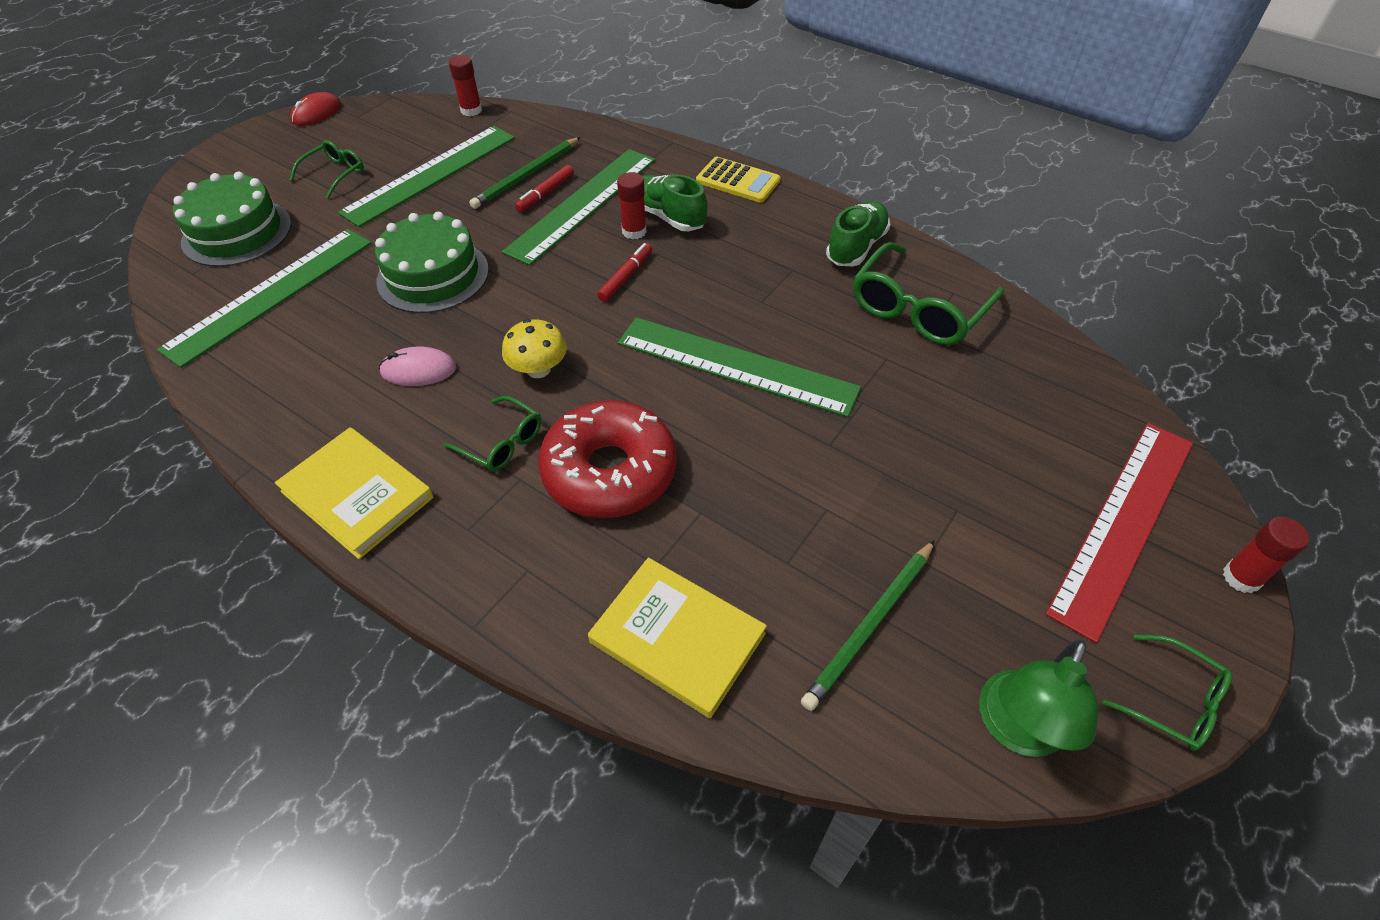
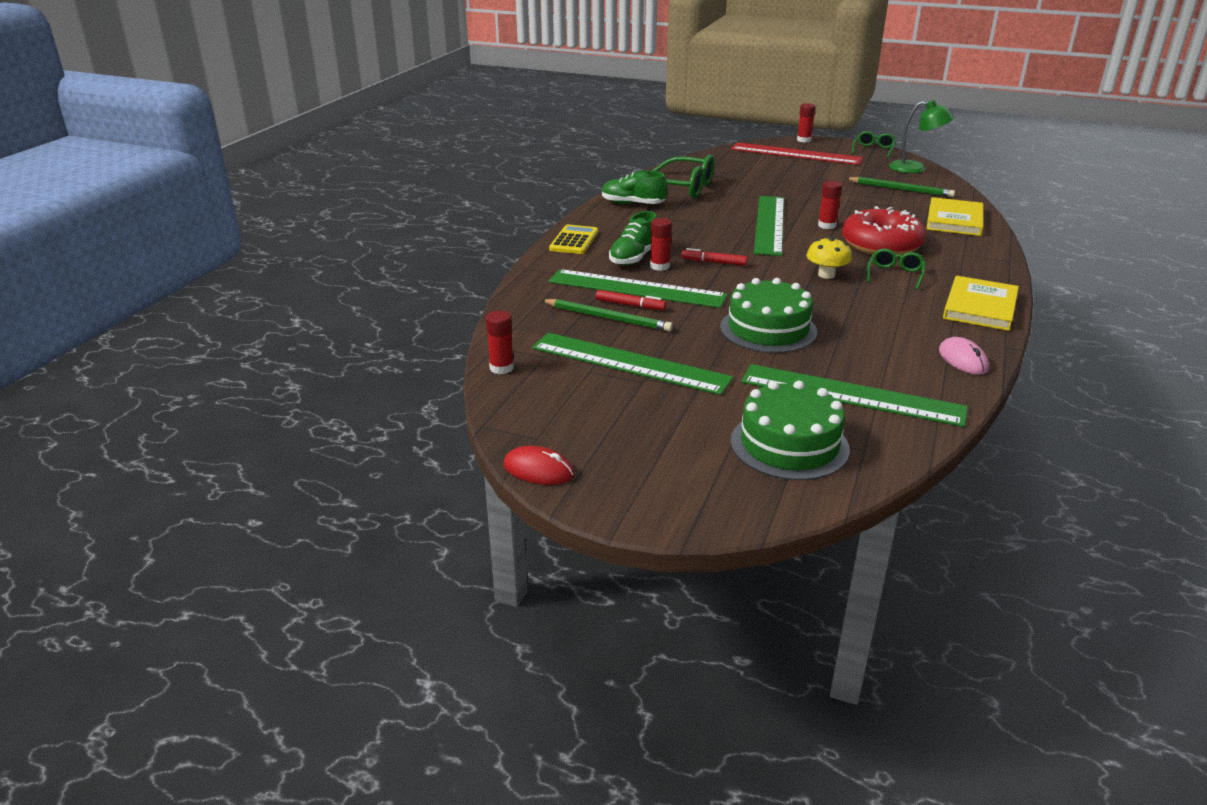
camera: 105 degrees left, 20 degrees down
(335, 174) = (658, 417): green glasses -> none
(418, 370) = (867, 312): pink mouse -> pink mouse (962, 360)
(711, 432) = (827, 225): none -> red glue stick

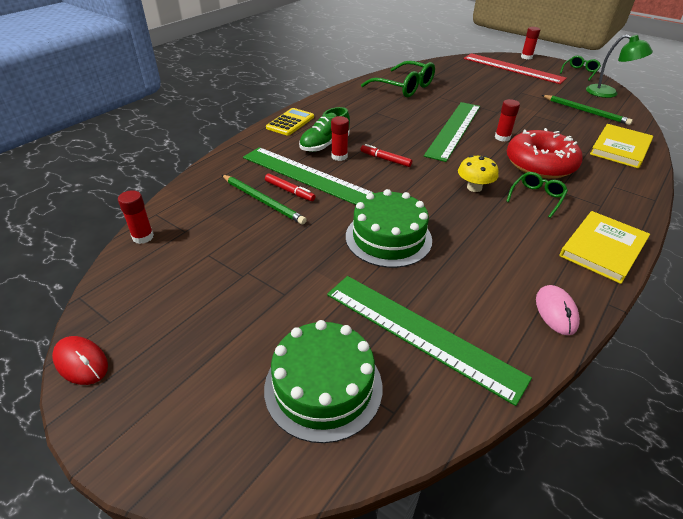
camera: 15 degrees right, 10 degrees up
(630, 363) = (247, 252): green ruler -> none
(633, 204) = (357, 96): green shoe -> none

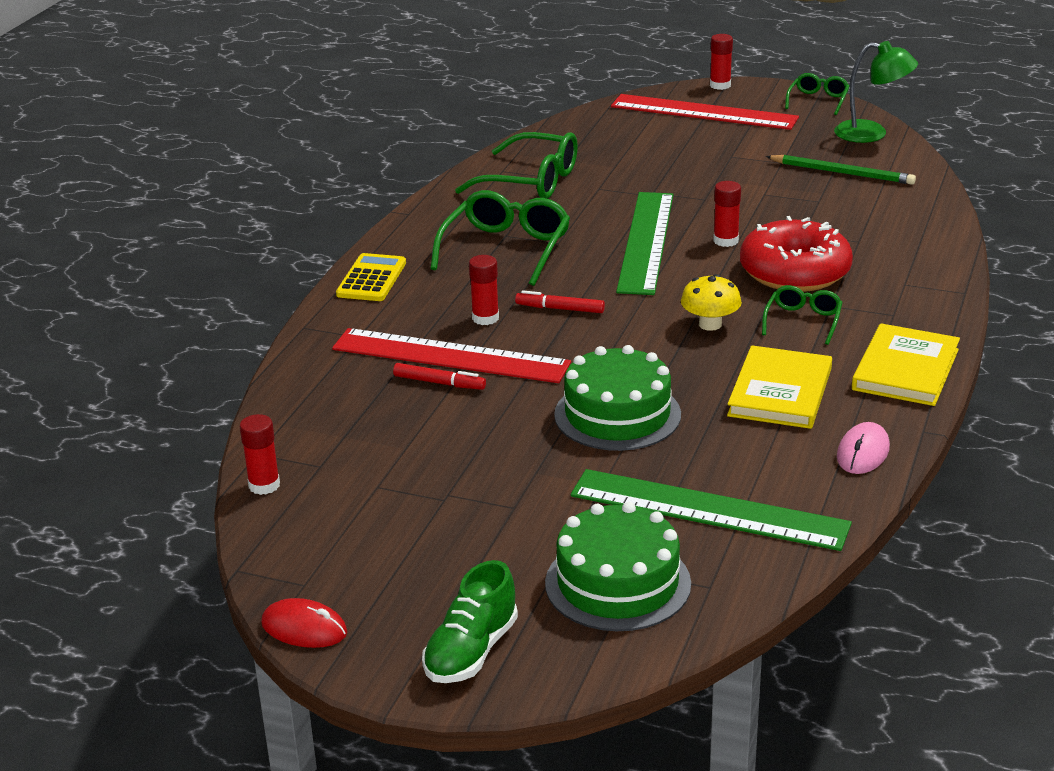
camera: 15 degrees left, 10 degrees down
(263, 201) = (408, 404): green pencil -> none
(306, 175) = (450, 356): green ruler -> red ruler
(324, 145) = (451, 305): green shoe -> green shoe (471, 651)
(372, 120) = (506, 249): none -> green glasses
(556, 311) = (863, 452): pink mouse -> pink mouse turned 45 degrees clockwise
(620, 148) = (905, 225): yellow book -> yellow book (780, 392)

